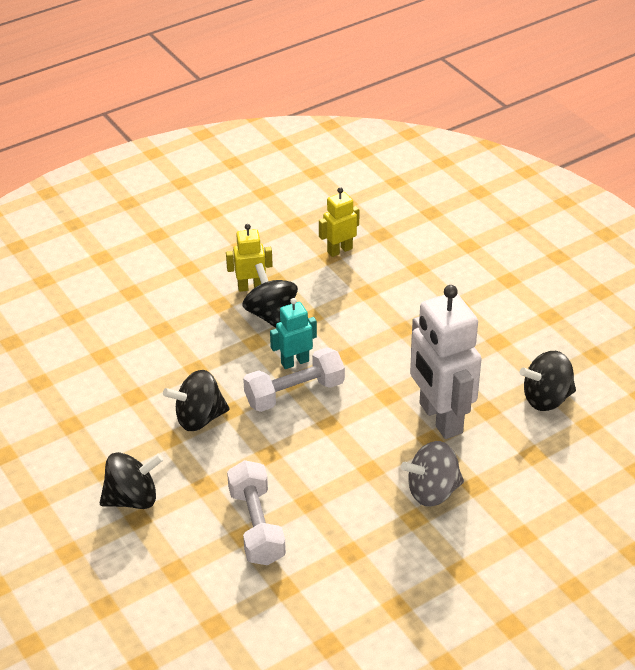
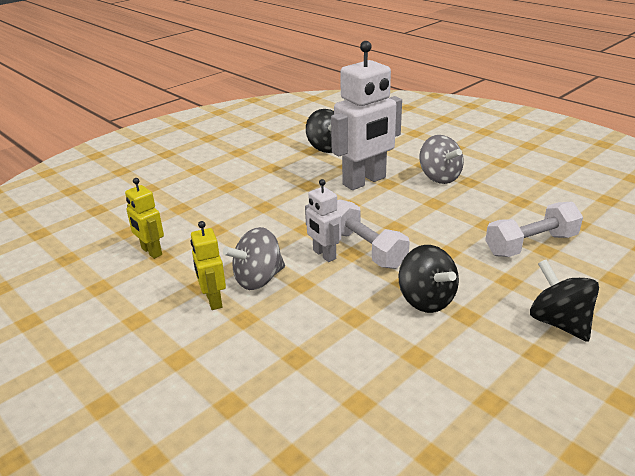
camera: 100 degrees left, 10 degrees down
(271, 315) = (258, 279): black spinning top -> grey spinning top
(295, 362) = (324, 255): turquoise robot -> white robot

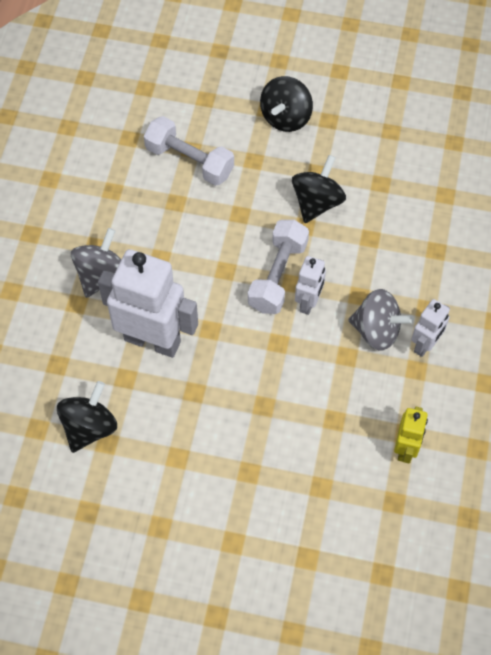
camera: 125 degrees left, 30 degrees up
(213, 300) = (425, 345): yellow robot -> white robot

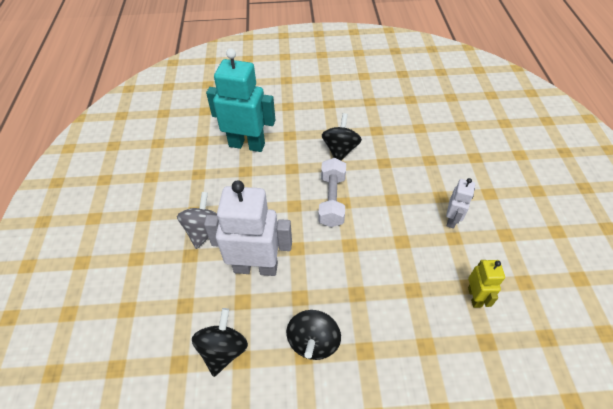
camera: 15 degrees left, 10 degrees down
(189, 161) = (247, 145): white dumbbell -> turquoise robot
(286, 117) = (301, 108): black spinning top -> black spinning top (313, 342)
(308, 302) = (360, 212): white robot -> none
(377, 330) = (415, 219): grey spinning top -> none

